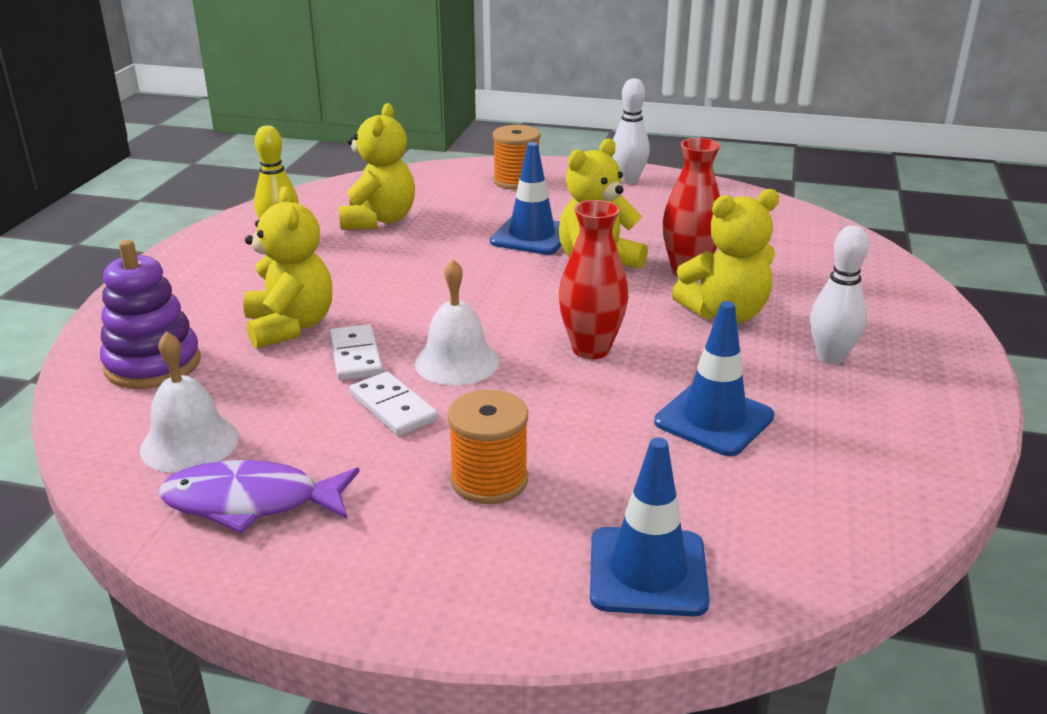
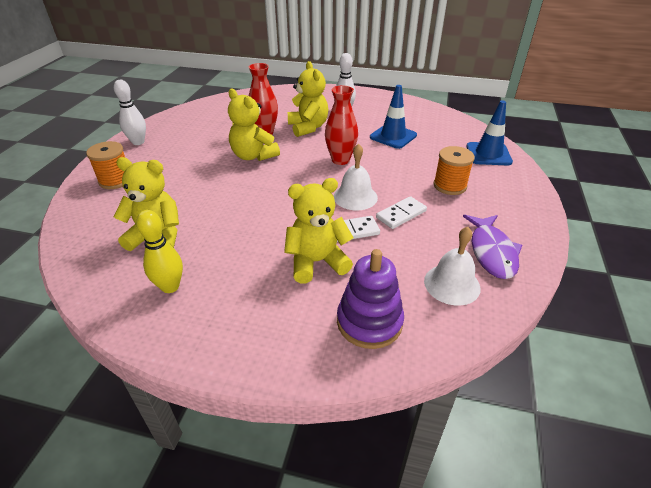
camera: 90 degrees left, 10 degrees up
(532, 236) = (208, 175): blue traffic cone -> none

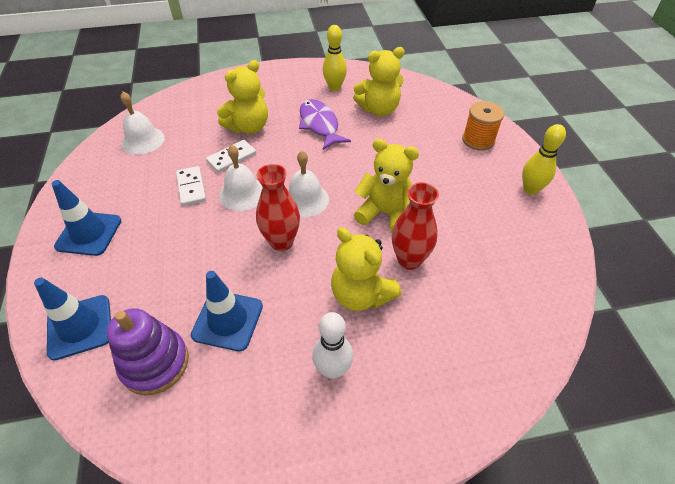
camera: 155 degrees right, 10 degrees up
(138, 142) = (530, 189): white bowling pin -> yellow bowling pin
(305, 179) = (305, 199): none -> white bell
(369, 322) = (198, 104): purple stacking toy -> purple stacking toy (155, 363)
(401, 214) = (191, 187): white domino -> white domino turned 45 degrees counterclockwise
(450, 186) = (141, 243): orange spool -> none
(492, 252) = (106, 175): purple fish -> purple fish (319, 125)
(496, 203) = (89, 233): none -> blue traffic cone

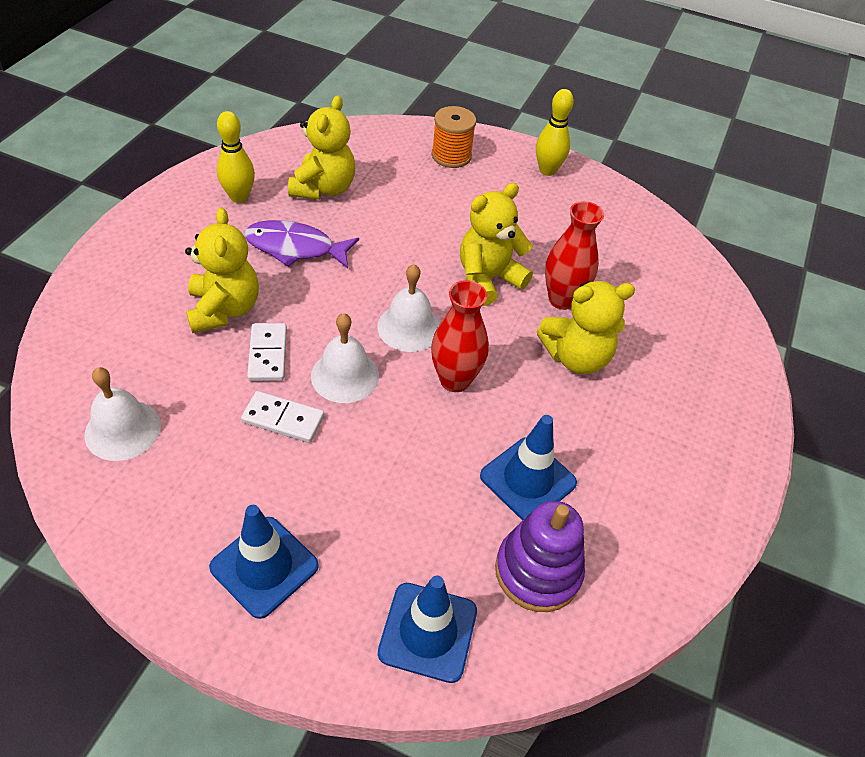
camera: 60 degrees left, 0 degrees up
(333, 369) = (645, 425): white bowling pin -> none

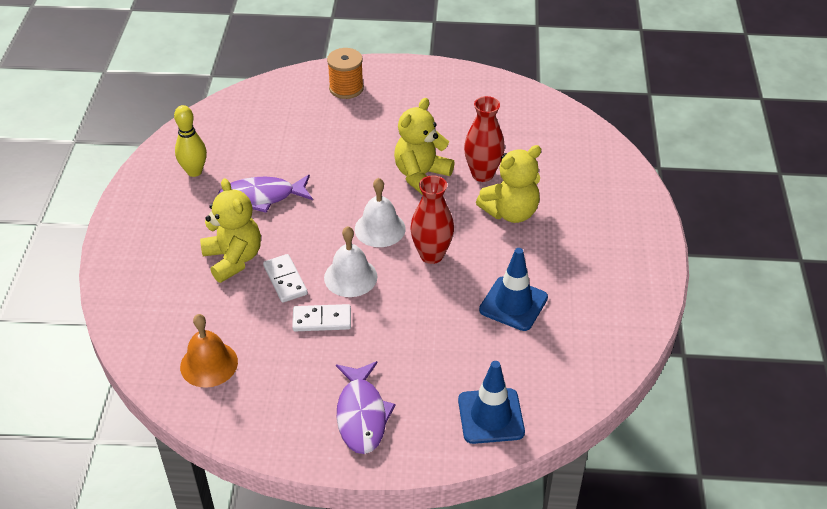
camera: 15 degrees left, 5 degrees down
(123, 429) = (209, 364): white bell -> orange bell
(264, 566) = (362, 415): blue traffic cone -> purple fish
(324, 188) = (258, 144): yellow teddy bear -> none
(537, 571) = (545, 357): purple stacking toy -> none
(547, 170) = (427, 78): yellow bowling pin -> none

